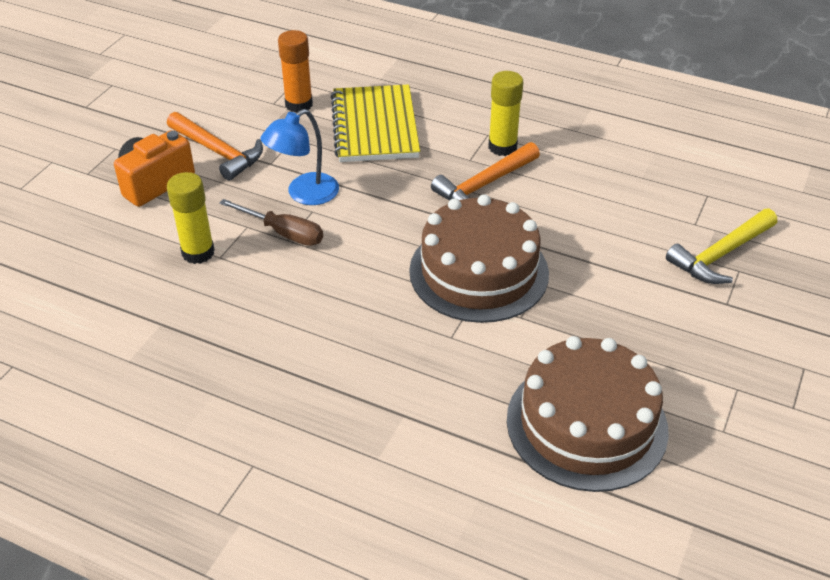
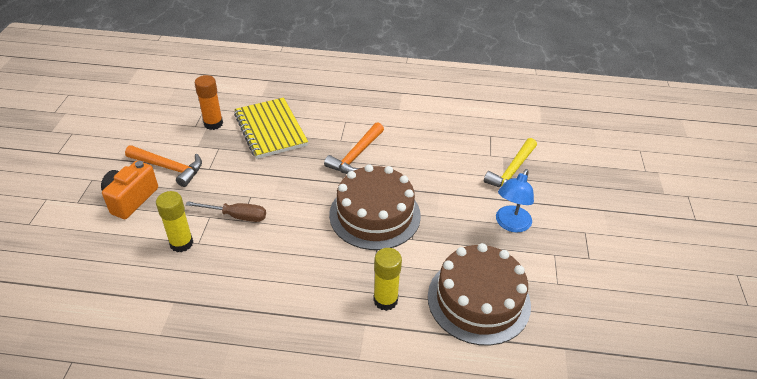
camera: 20 degrees left, 0 degrees up
(304, 194) = (240, 186): blue lamp -> blue lamp (510, 224)
(502, 147) = (357, 128): yellow glue stick -> yellow glue stick (385, 300)

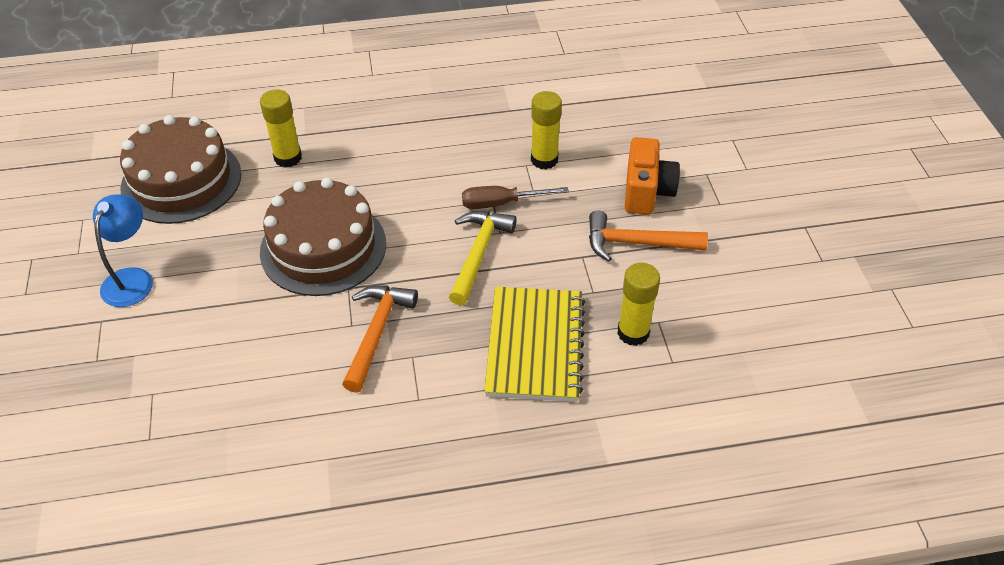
camera: 165 degrees right, 5 degrees up
(213, 124) = (633, 333): orange glue stick -> yellow glue stick
(270, 130) = (535, 346): yellow notebook -> yellow notebook turned 45 degrees clockwise
(512, 172) = (117, 368): yellow hammer -> yellow hammer (478, 254)

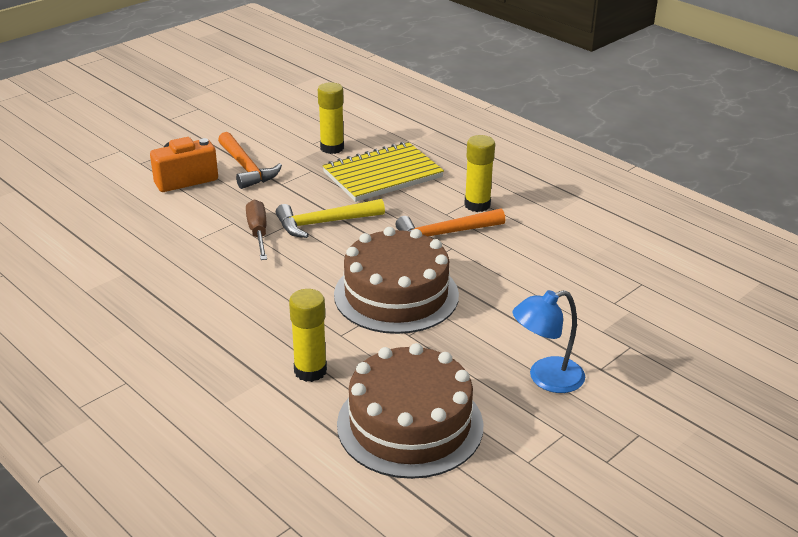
camera: 125 degrees left, 15 degrees down
(501, 203) = (258, 233): brown screwdriver -> brown screwdriver turned 150 degrees counterclockwise
(544, 160) = (184, 232): yellow glue stick -> yellow glue stick (477, 205)

